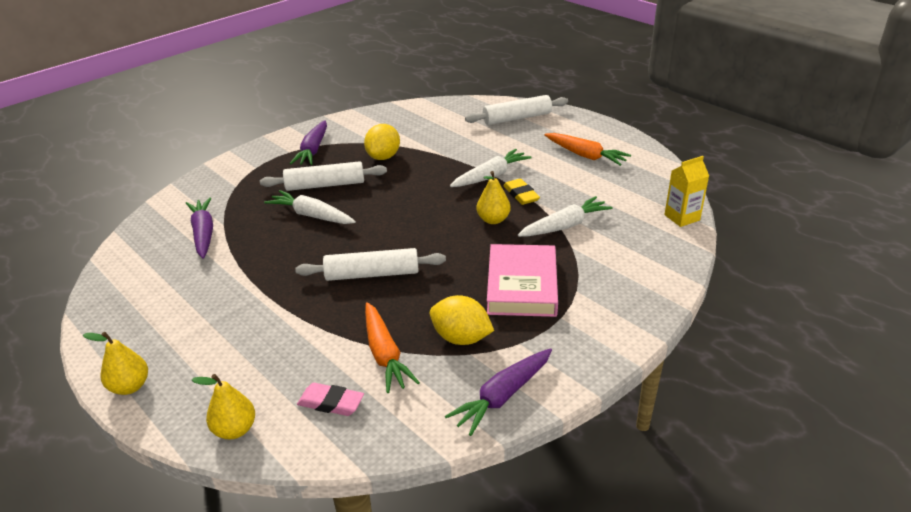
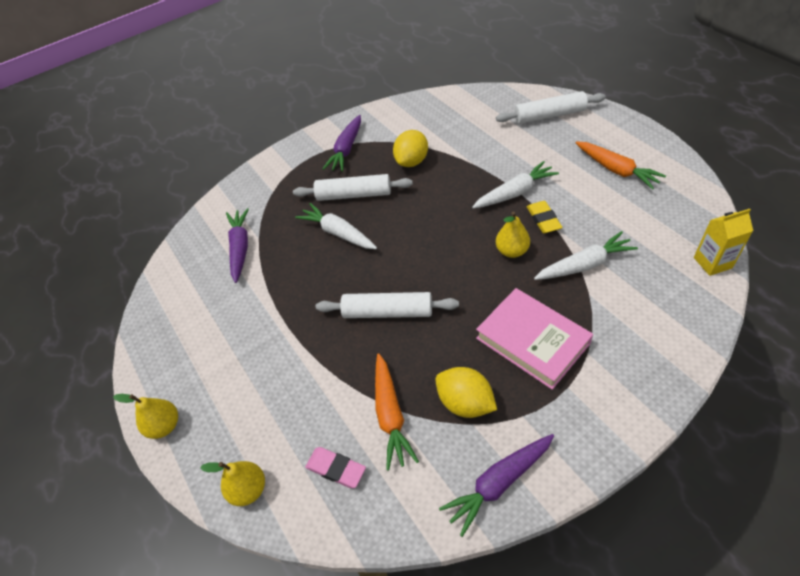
camera: 15 degrees right, 15 degrees up
(522, 285) = (532, 341): pink book -> pink book turned 60 degrees counterclockwise

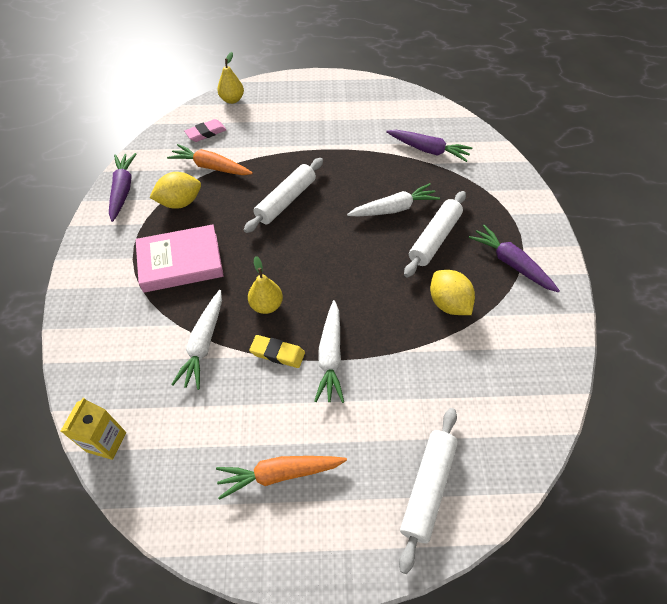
camera: 115 degrees right, 5 degrees up
(164, 426) = (305, 81): yellow pear -> none

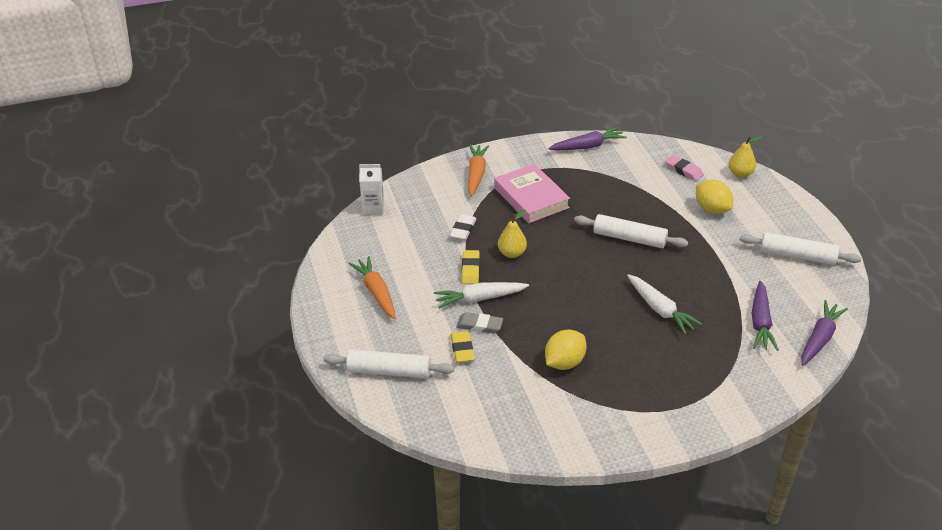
camera: 75 degrees right, 15 degrees down
(106, 442) = (373, 208): yellow carton -> white carton
(180, 202) = (592, 180): yellow lemon -> yellow lemon (711, 209)
(203, 344) = (463, 230): white carrot -> white eraser
(211, 167) = (643, 185): orange carrot -> orange carrot (476, 174)
(374, 367) = (479, 325): none -> grey eraser
(408, 395) = (462, 349): none -> yellow eraser
(434, 238) = (637, 343): white rolling pin -> white rolling pin (797, 256)
(511, 263) = (635, 403): purple carrot -> purple carrot (820, 338)

